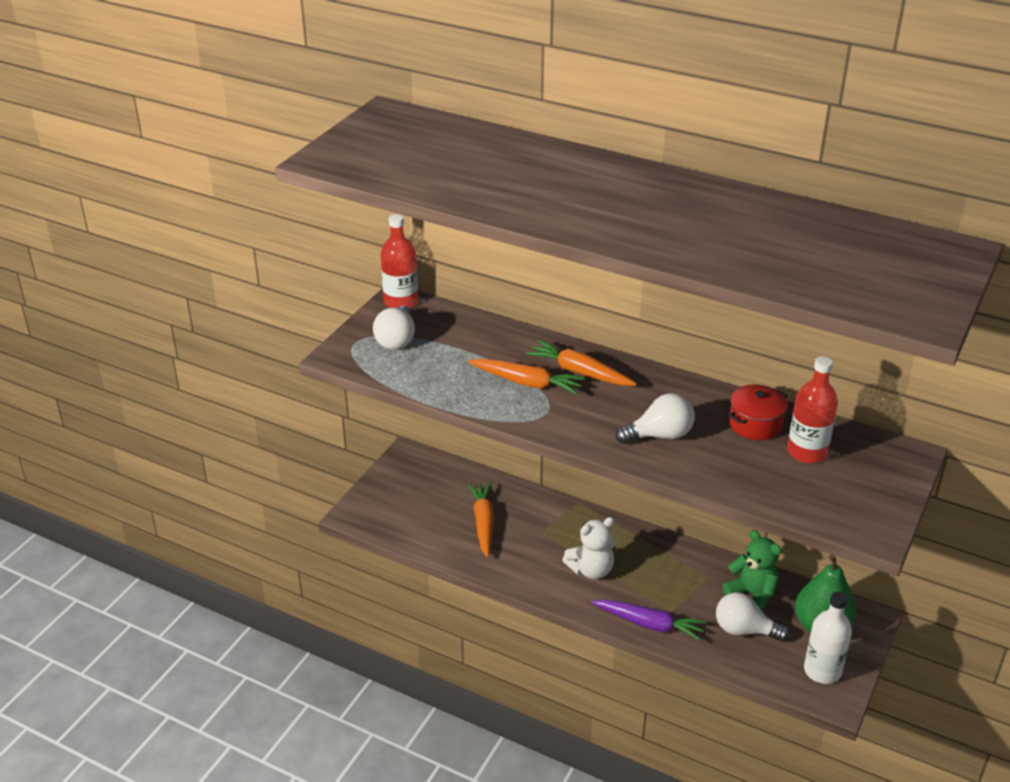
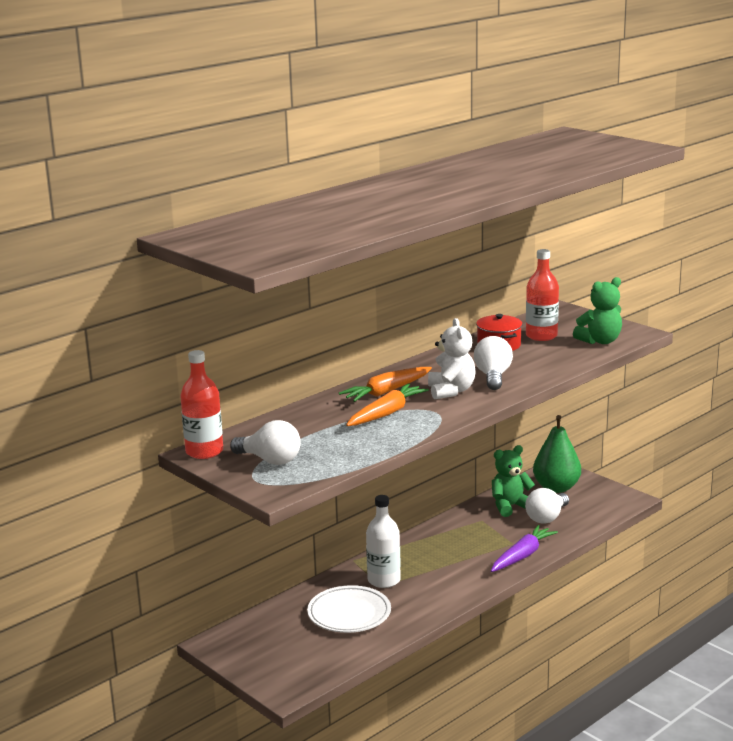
camera: 70 degrees left, 15 degrees down
(483, 523) = (349, 614): orange carrot -> white plate
(591, 570) = (444, 570): white teddy bear -> white teddy bear (451, 391)
(822, 502) = (600, 341): none -> green teddy bear
(822, 670) = (600, 497): white bottle -> white bottle (384, 580)

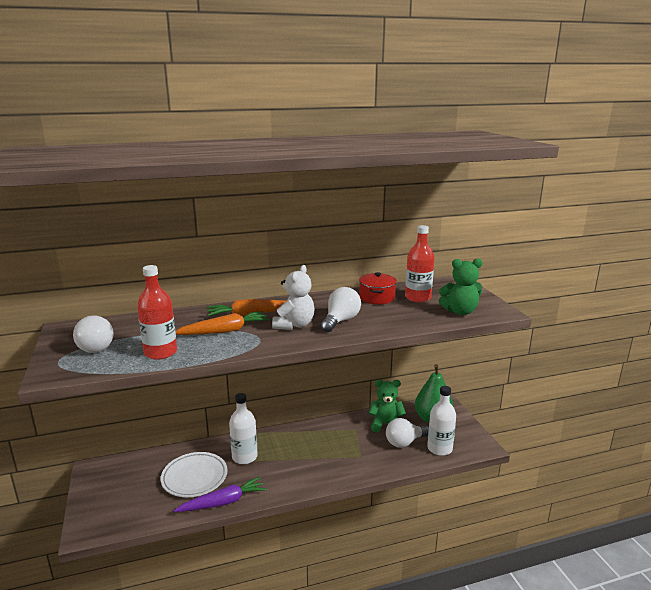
camera: 25 degrees right, 0 degrees up
(204, 451) = (69, 328): red bottle -> red bottle (160, 352)
(522, 556) = (358, 470): purple carrot -> purple carrot (223, 502)
(588, 513) = (439, 448): none -> white bottle

